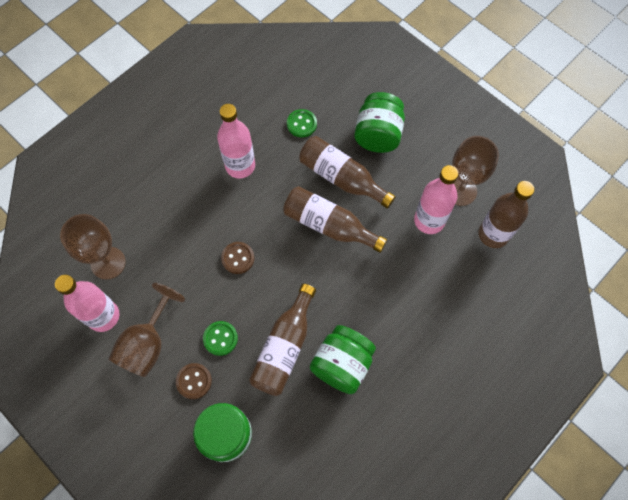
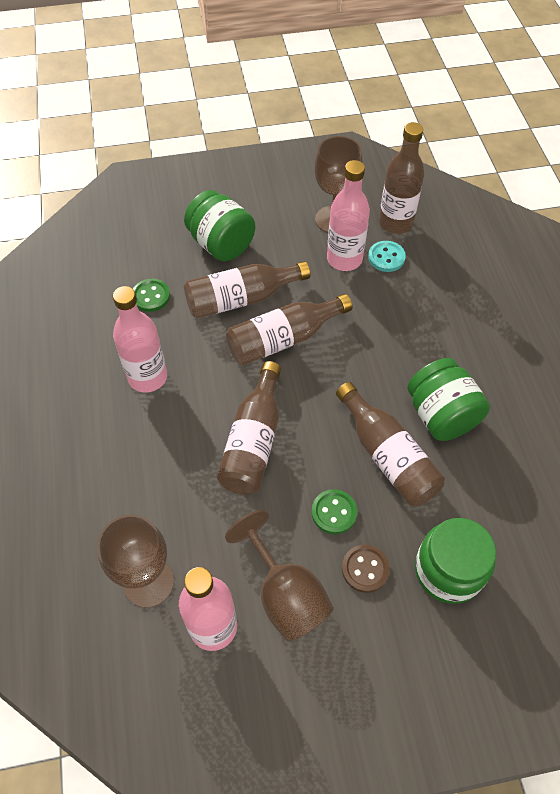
camera: 55 degrees left, 10 degrees down
(238, 258) = (253, 441): brown button -> brown bottle
(454, 247) = (386, 257): none -> turquoise button

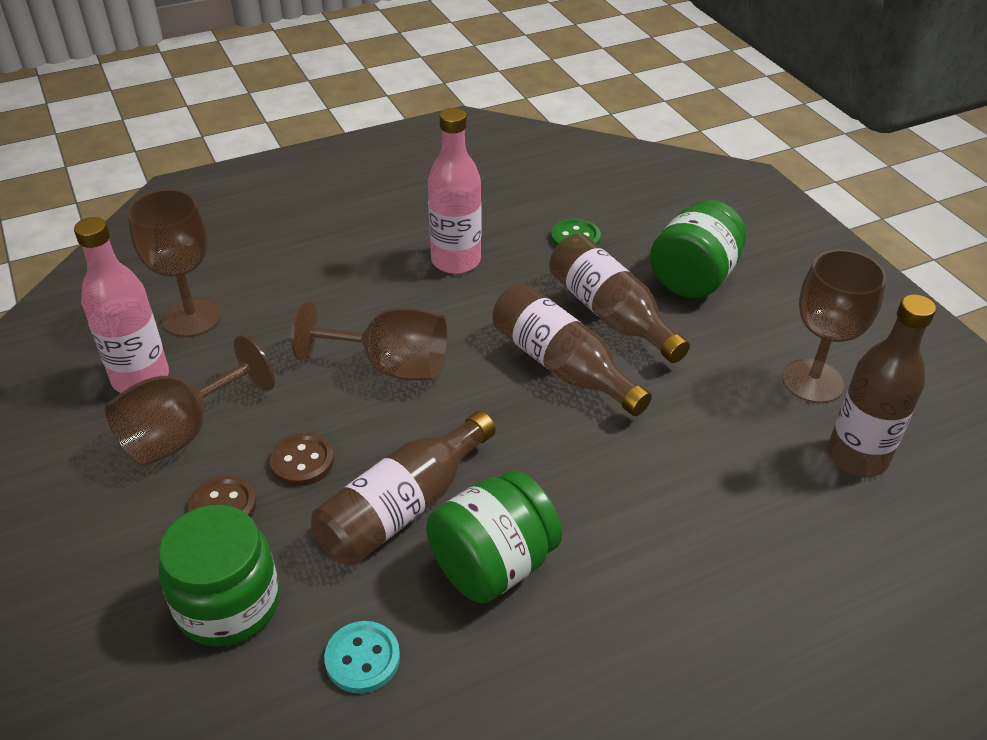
camera: 75 degrees right, 15 degrees down
(253, 441) = (390, 366): brown bottle -> brown goblet
(334, 512) = (302, 461): green button -> brown button
(344, 259) = (741, 406): pink bottle -> none
(386, 257) = (774, 455): turquoise button -> turquoise button (362, 658)

